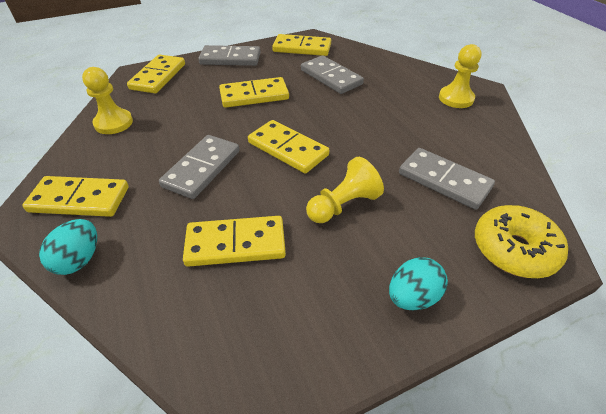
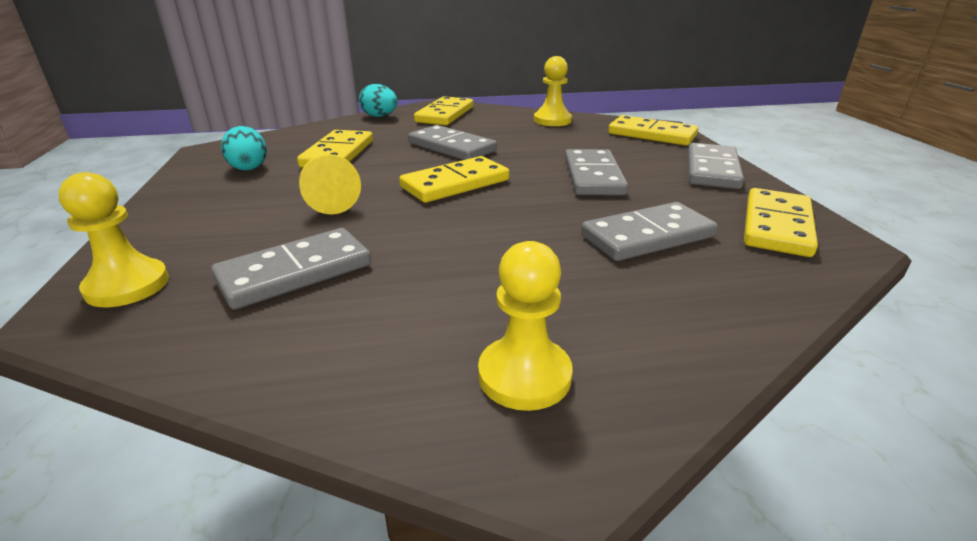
camera: 105 degrees right, 15 degrees down
(254, 95) = (593, 176): yellow domino -> grey domino
(412, 297) = (182, 210): turquoise egg -> turquoise egg (249, 167)
(513, 249) = (127, 286): yellow donut -> yellow pawn

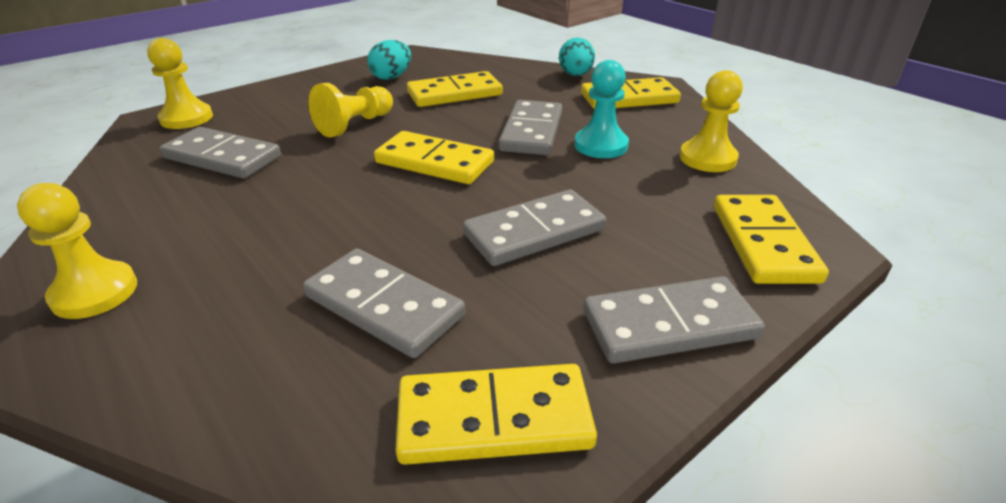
camera: 60 degrees right, 5 degrees up
(501, 136) = (601, 145): none -> turquoise pawn

